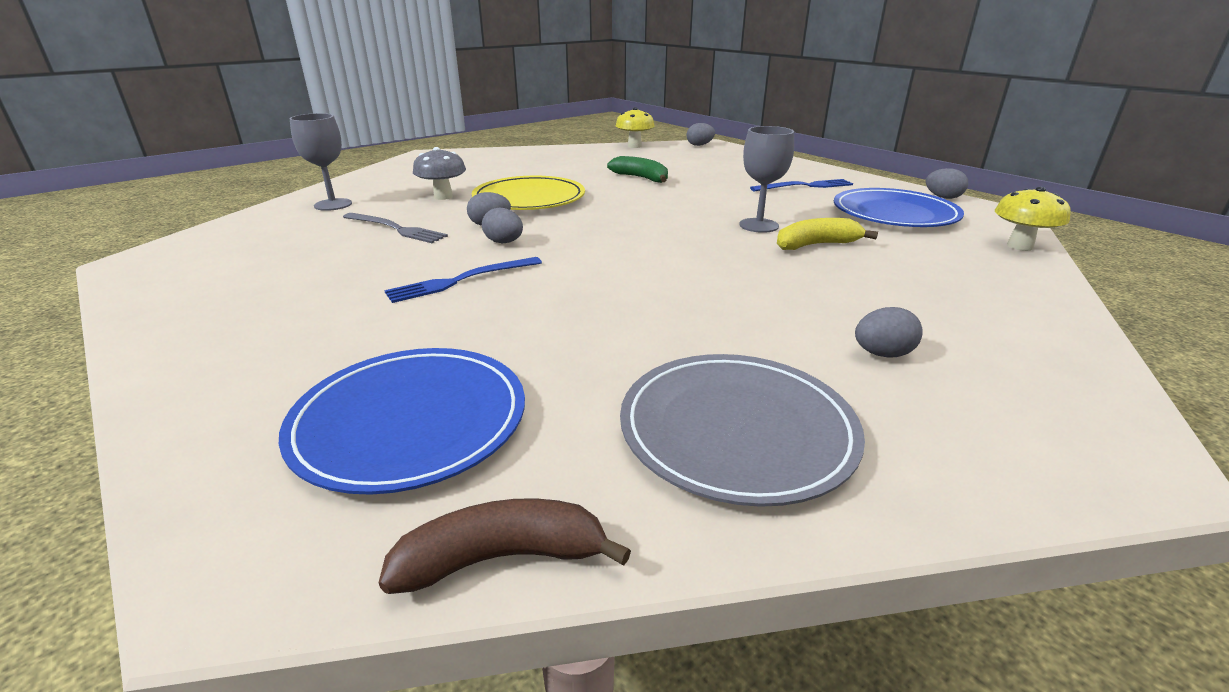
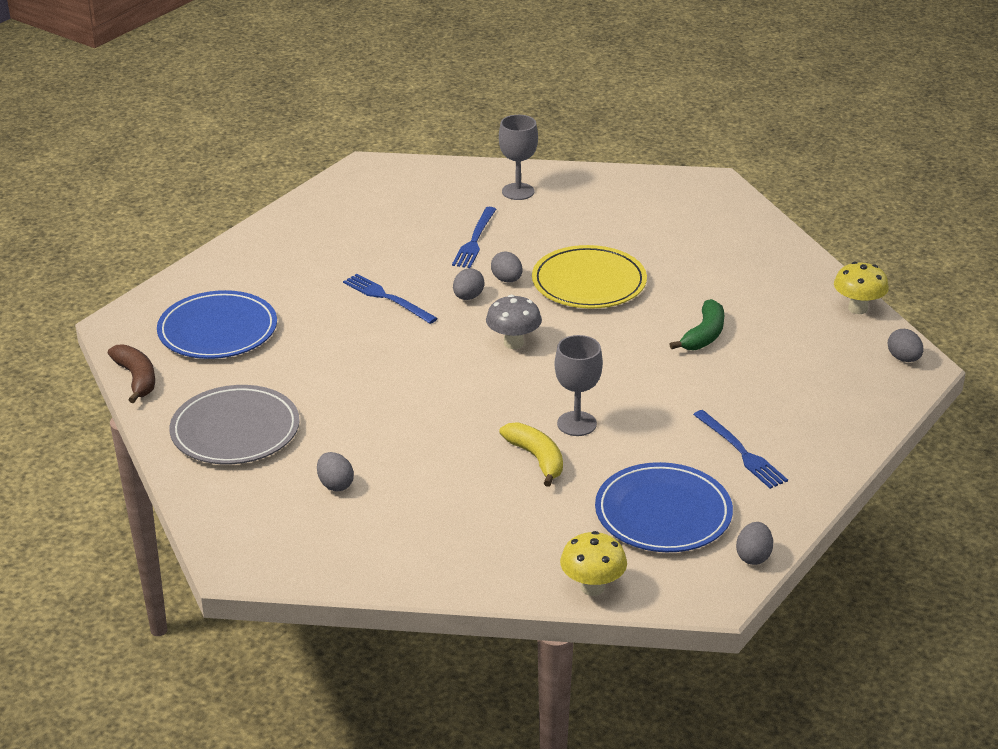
camera: 75 degrees right, 5 degrees up
(396, 229) = (475, 240): grey fork -> blue fork
(443, 197) = (569, 236): grey mushroom -> grey mushroom (513, 343)

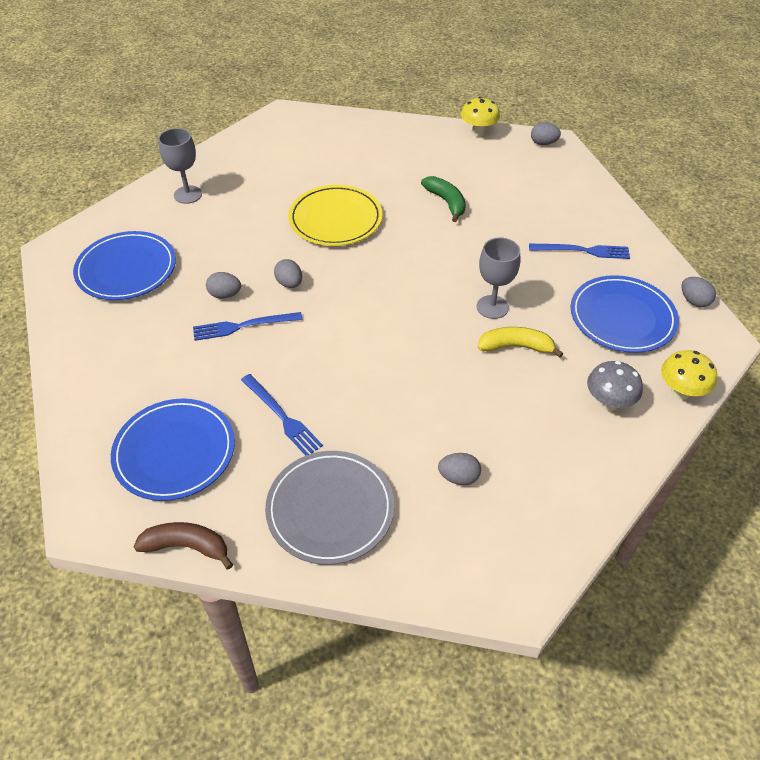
camera: 55 degrees left, 15 degrees up
(386, 210) = (126, 269): none -> blue plate
(475, 240) = (222, 244): blue fork -> blue fork (282, 416)
(507, 280) = (289, 254): grey egg -> grey egg (225, 295)
(513, 343) = (369, 289): grey mushroom -> grey mushroom (608, 403)

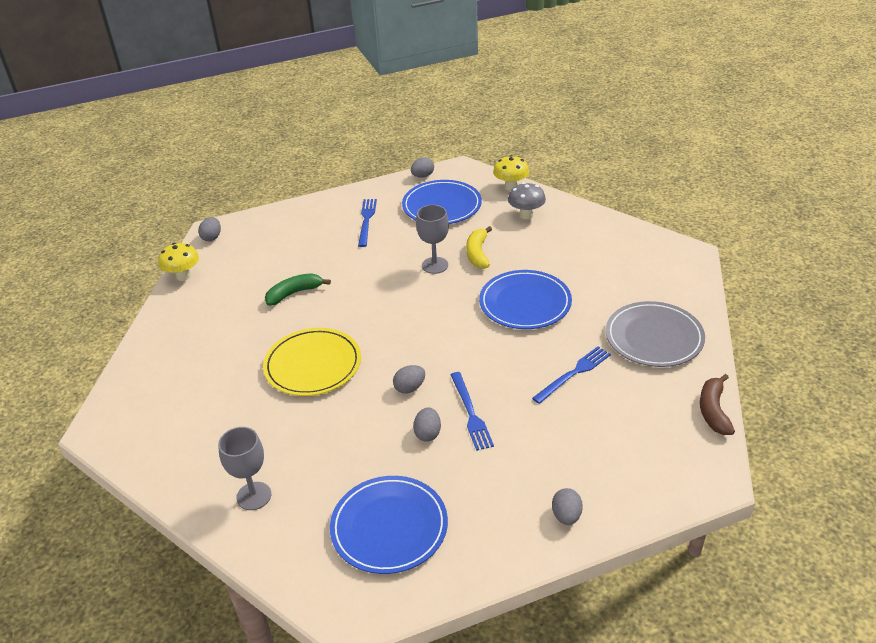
camera: 90 degrees left, 10 degrees down
(174, 452) = (627, 435): blue plate -> blue plate (525, 303)
(458, 477) = (607, 278): grey egg -> grey egg (566, 516)

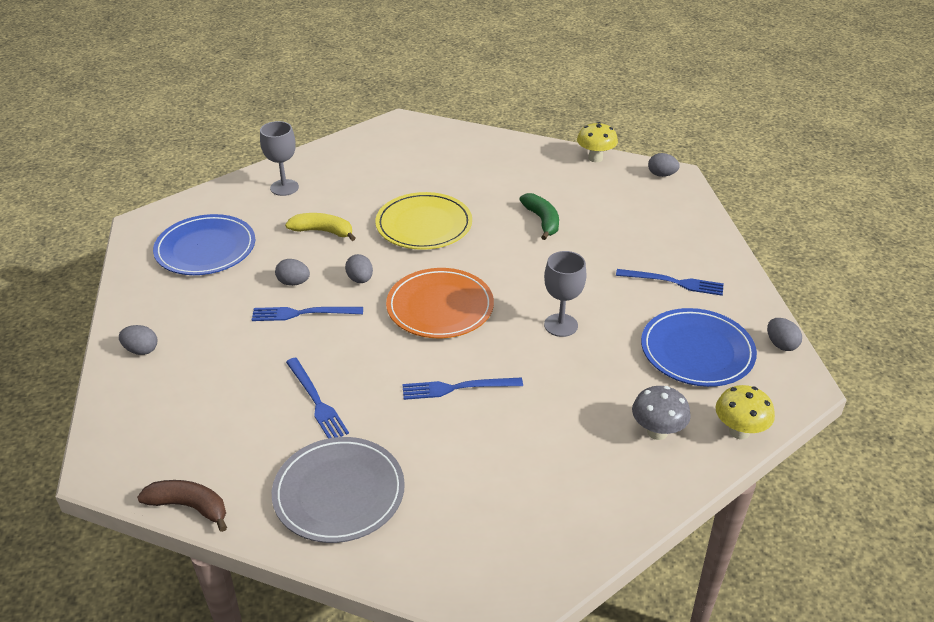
camera: 100 degrees right, 0 degrees up
(433, 330) = (440, 307): none -> orange plate
(477, 254) = (574, 366): yellow banana -> yellow banana (323, 231)
(525, 303) = (457, 388): blue plate -> blue fork

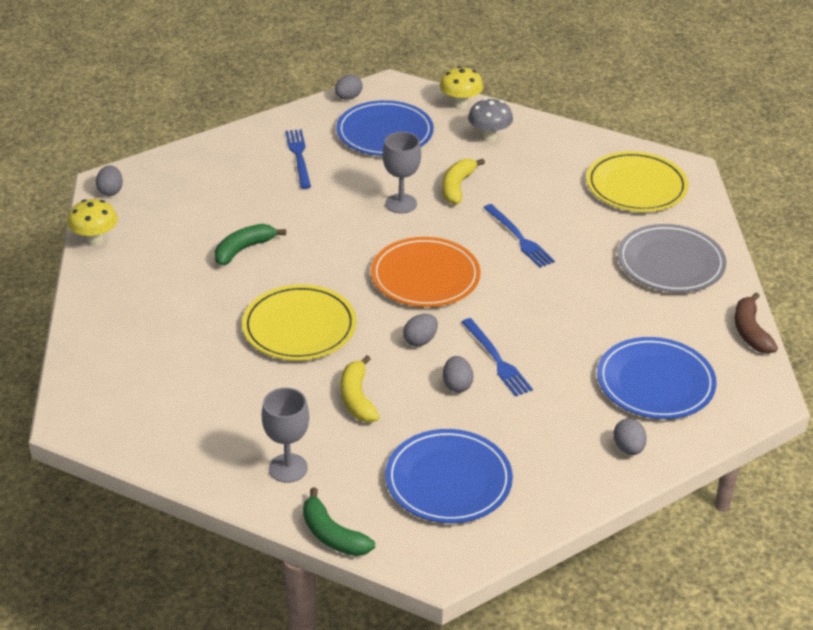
camera: 115 degrees left, 0 degrees up
(191, 399) = (655, 382): none -> blue plate
(211, 190) = (332, 535): none -> green banana
(316, 401) = (595, 308): blue fork -> none
(494, 529) = (636, 186): none -> yellow plate
(570, 373) = (457, 187): none -> yellow banana

